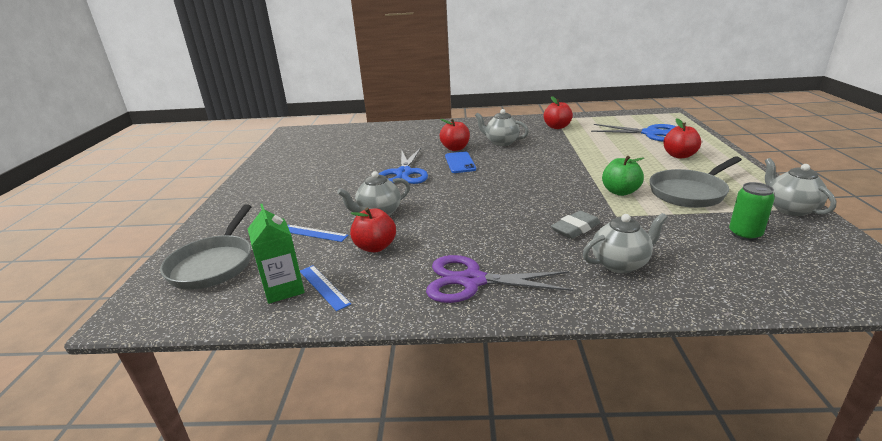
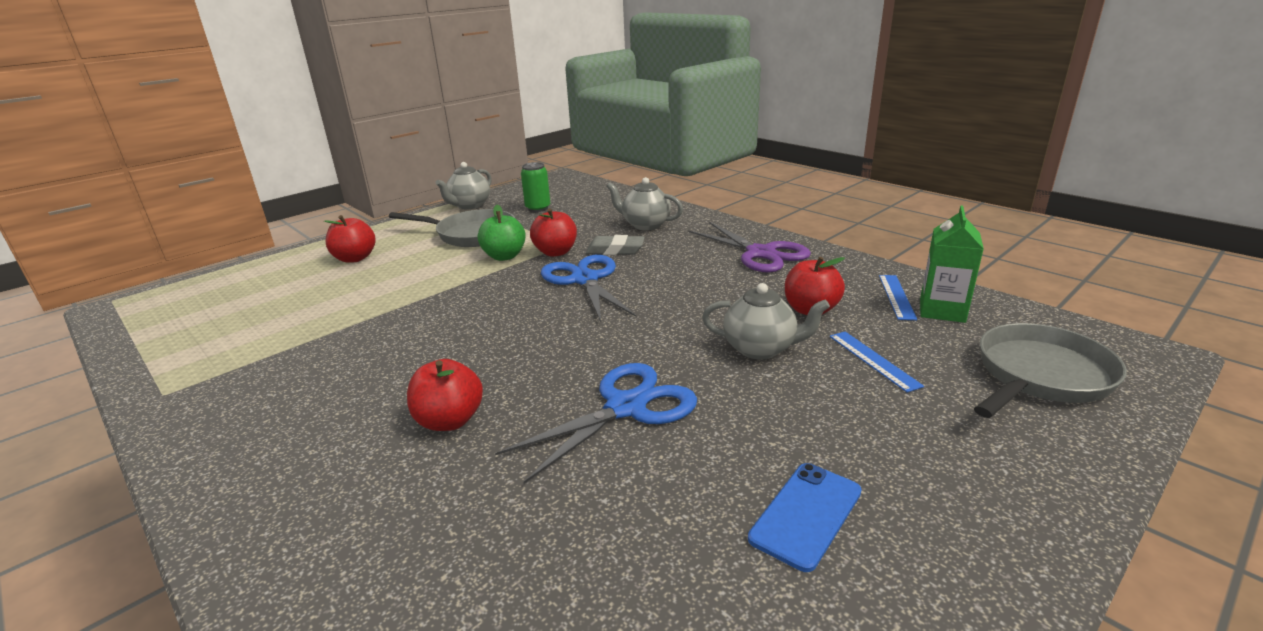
camera: 135 degrees left, 0 degrees up
(460, 163) = (520, 379): blue phone -> blue phone (806, 515)
(501, 142) = (376, 387): grey teapot -> none
(557, 127) = (239, 370): red apple -> red apple (555, 252)
(650, 133) = (257, 292): blue scissors -> blue scissors (585, 280)

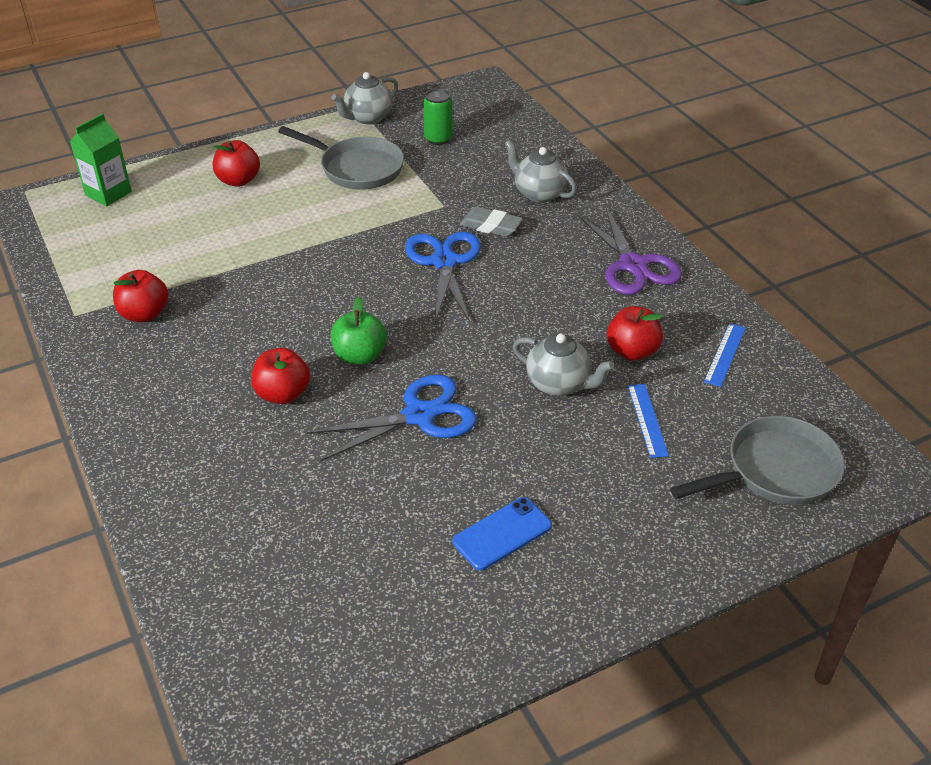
camera: 15 degrees right, 15 degrees up
(504, 256) = (380, 210): green apple -> green apple (359, 356)
(555, 252) = (431, 216): red apple -> red apple (144, 314)
(942, 310) = (753, 381): green carton -> green carton (108, 193)

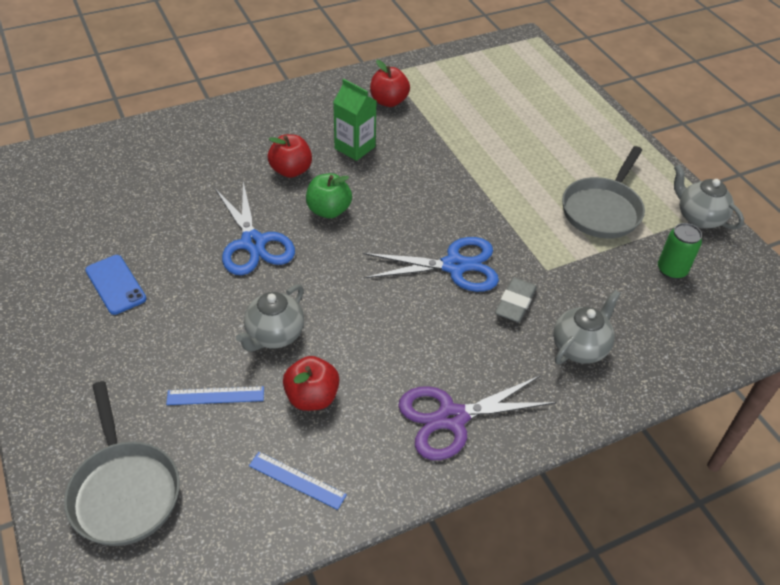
camera: 90 degrees right, 5 degrees up
(108, 193) = (540, 73): green carton -> green carton (354, 148)
(238, 180) = (569, 138): red apple -> none

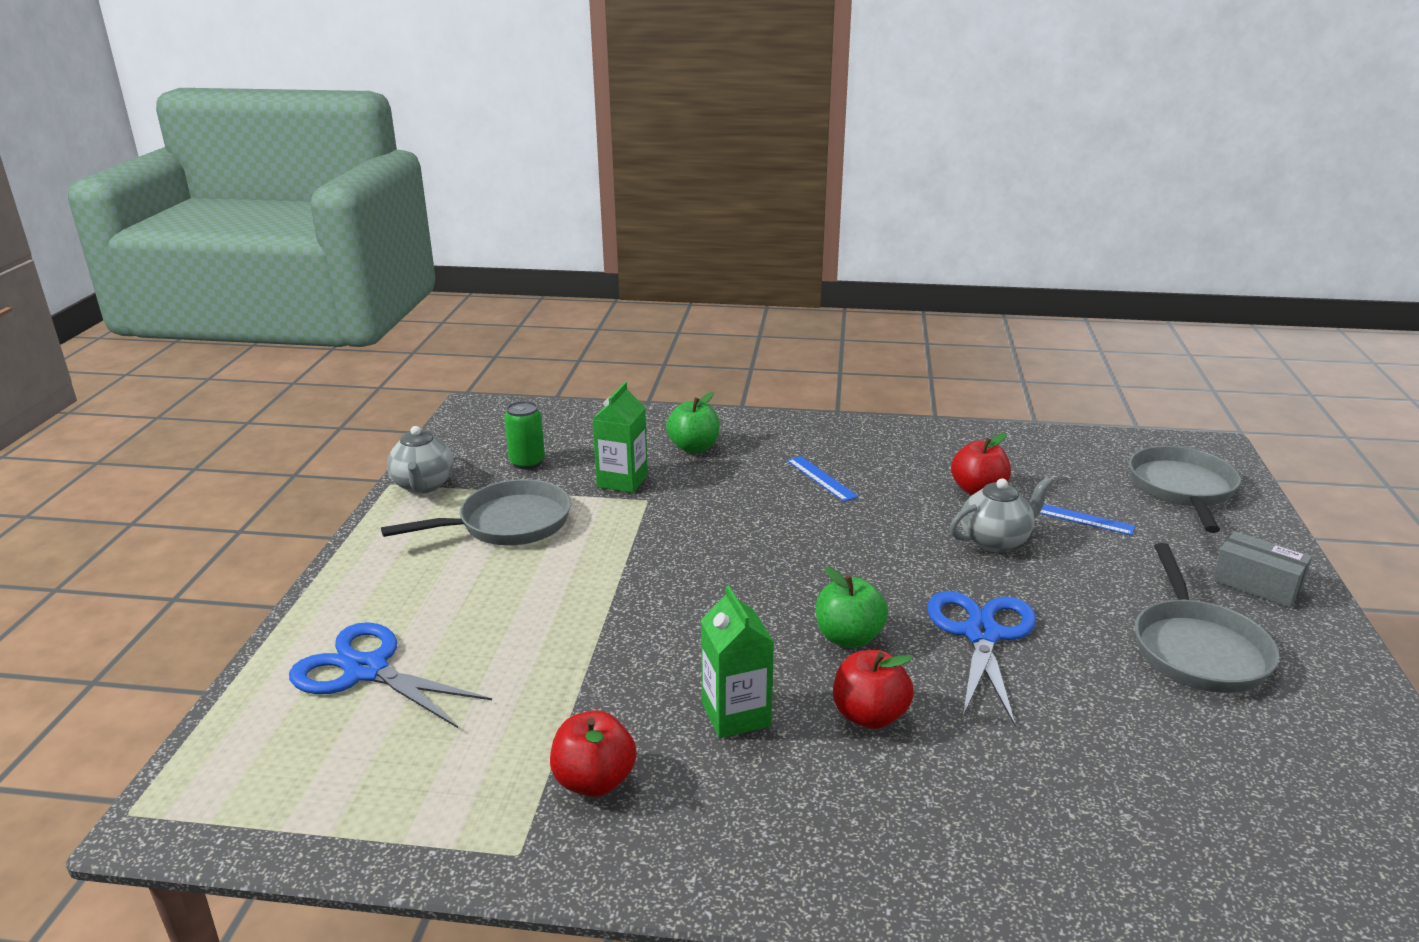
camera: 145 degrees left, 20 degrees down
(66, 370) = (1256, 584): none -> grey box
(115, 285) = (1197, 649): blue phone -> grey pan
(297, 480) = (1018, 454): blue ruler -> blue ruler (821, 478)
(452, 418) = (856, 446): purple scissors -> none
(454, 266) = (742, 532): blue scissors -> blue scissors (366, 670)
(515, 303) = (714, 488): grey eraser -> none
(580, 347) = (694, 447): grey teapot -> green apple
(585, 281) = (622, 481): none -> green carton

